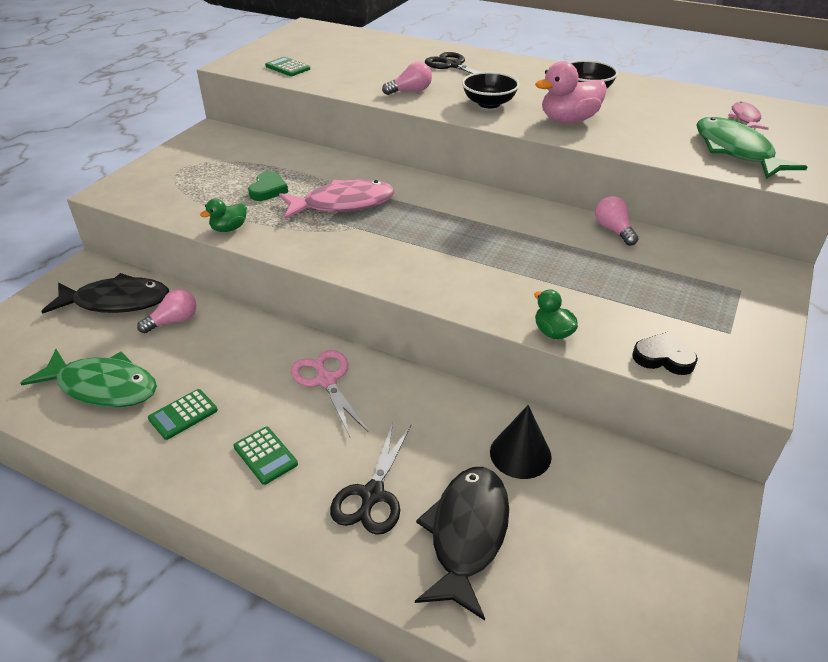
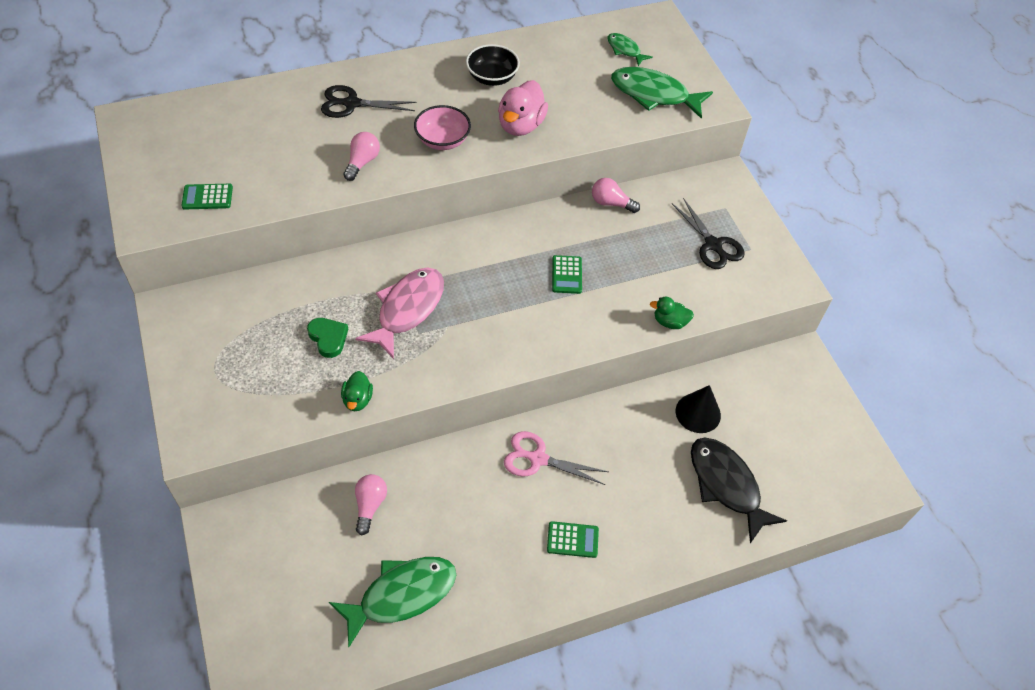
camera: 50 degrees left, 15 degrees up
(116, 301) = (298, 528): black fish -> none
(183, 414) = (485, 562): green calculator -> green calculator (567, 275)
(372, 494) = (657, 507): black scissors -> black scissors (713, 245)
(489, 103) = (442, 140): black bowl -> pink bowl
(663, 357) = (739, 295): black heart -> none
(745, 118) = (625, 50): pink fish -> green fish

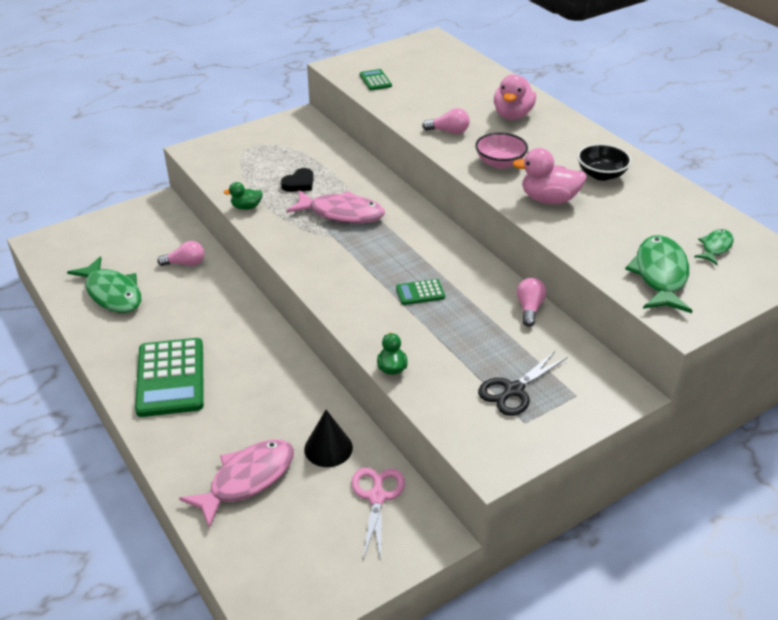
camera: 80 degrees right, 15 degrees down
(328, 338) = (299, 183): green heart -> black heart
(352, 104) = (512, 115): black scissors -> pink duck
(538, 459) = (247, 345): pink scissors -> pink scissors (377, 497)
(572, 540) = (170, 378): green calculator -> green calculator, size x2.18
(726, 485) = (247, 479): black fish -> pink fish

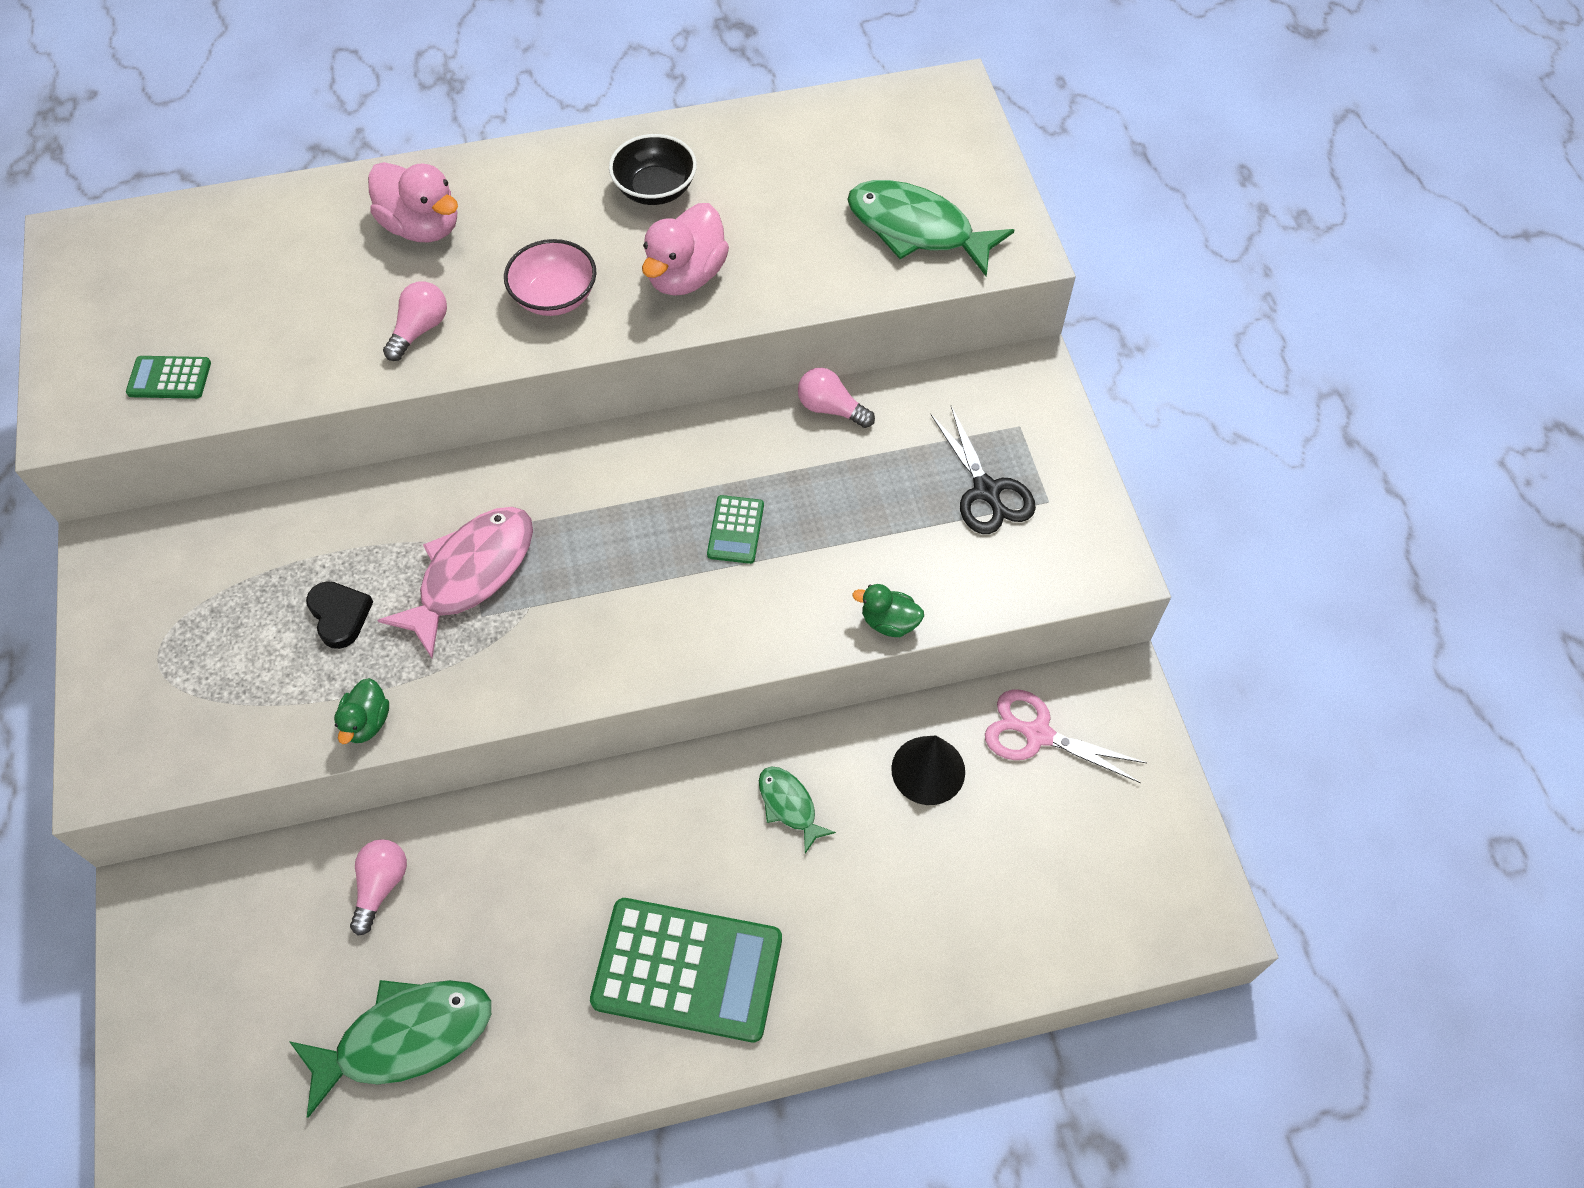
camera: 70 degrees left, 20 degrees up
(247, 479) = (952, 898): pink fish -> none
(715, 247) = (883, 147): green fish -> green fish (789, 805)

